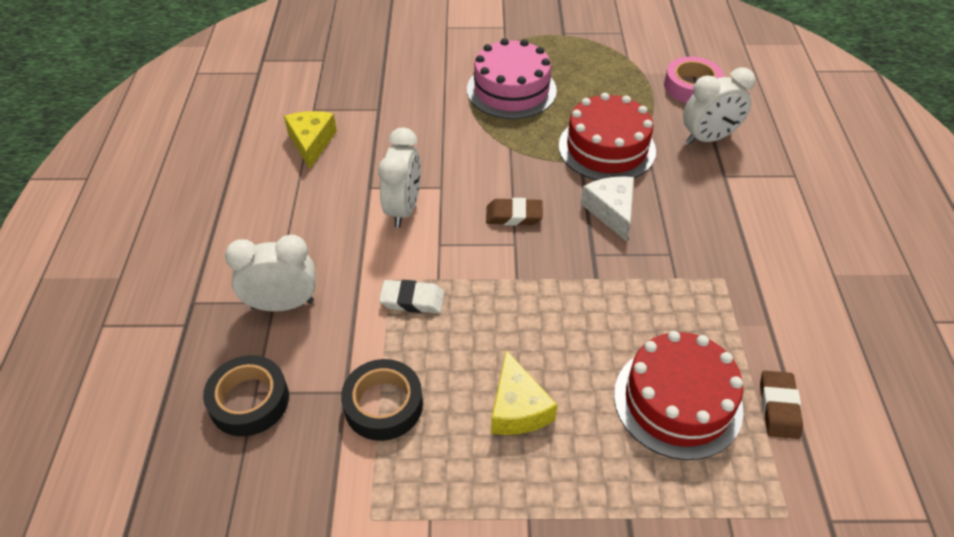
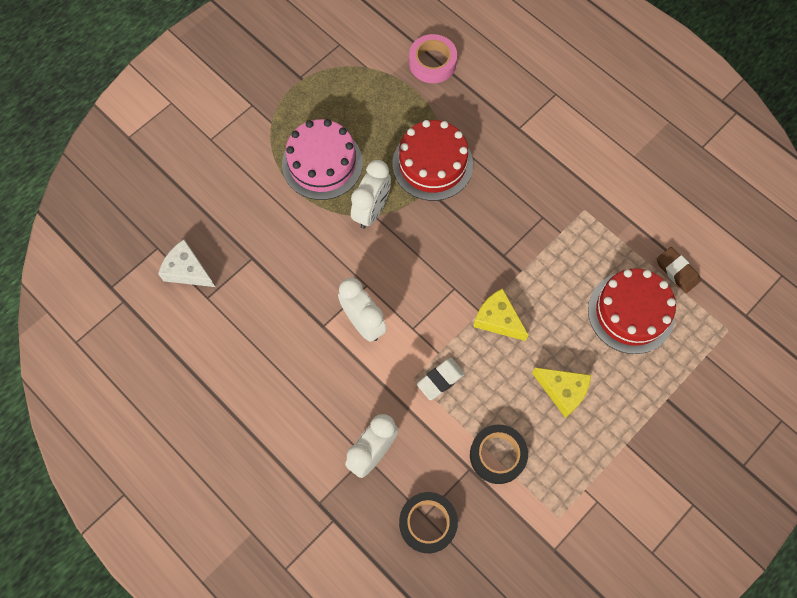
camera: 45 degrees left, 20 degrees up
(311, 143) = (242, 326): yellow cheese -> yellow cheese (498, 319)
(514, 215) = (432, 267): brown eraser -> none
(611, 211) = (483, 214): white cheese -> white cheese (187, 270)
(708, 138) = (483, 103): white clock -> white clock (372, 211)

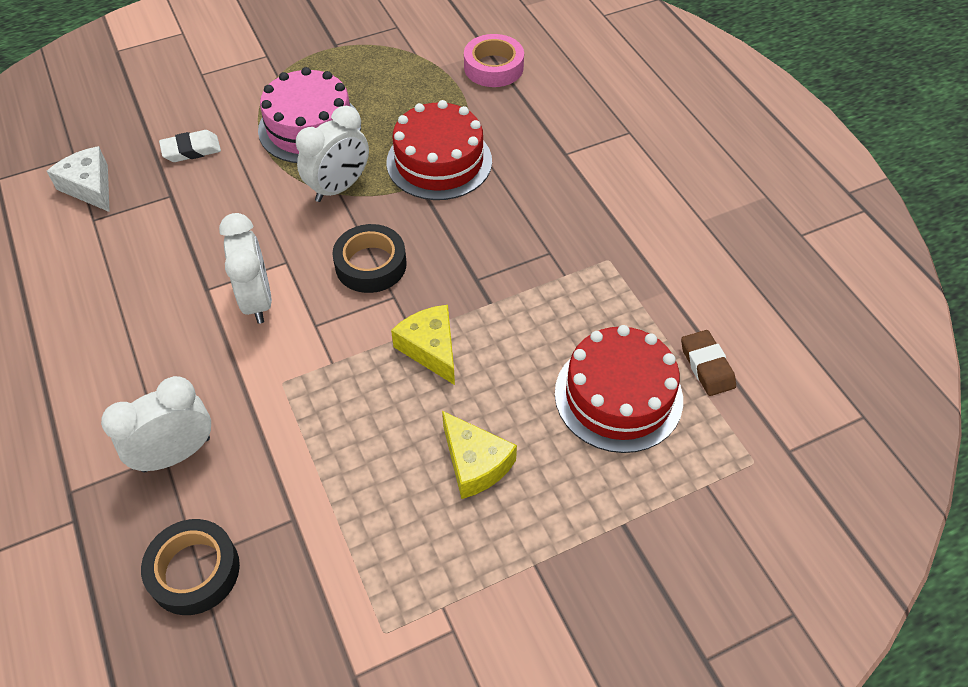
camera: 20 degrees right, 15 degrees down
(440, 380) = (316, 395): white eraser -> white eraser (191, 150)
(497, 455) = (340, 515): black tape -> black tape (371, 264)

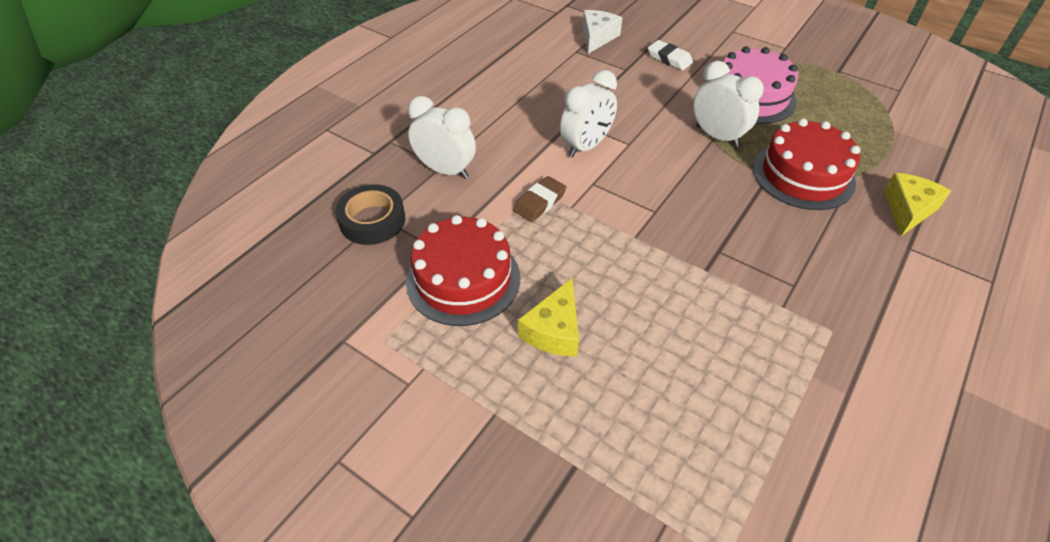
camera: 60 degrees right, 5 degrees down
(339, 187) = (717, 136): white clock -> white clock turned 150 degrees counterclockwise
(371, 264) = (670, 185): black tape -> none
(431, 349) = (630, 254): yellow cheese -> yellow cheese (908, 210)
(493, 67) = (937, 160): pink tape -> none
(618, 396) = (698, 404): red cake -> red cake (463, 279)
(707, 366) = (796, 466): brown eraser -> brown eraser (539, 202)

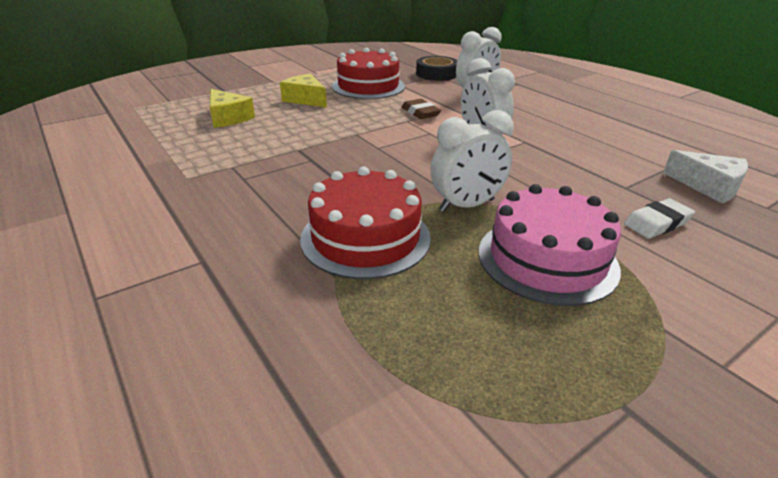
camera: 110 degrees right, 15 degrees down
(908, 210) = (246, 292): yellow cheese -> yellow cheese (228, 118)

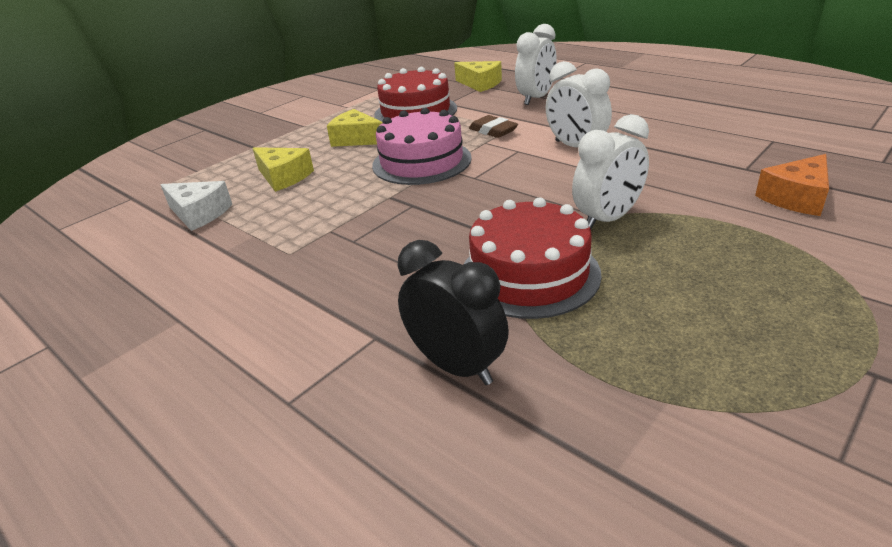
camera: 10 degrees left, 0 degrees up
(247, 302) = (456, 366): none -> black clock
(436, 74) = (480, 84): black tape -> yellow cheese
(547, 259) = (718, 255): pink cake -> pink cake (421, 161)
(657, 223) = (796, 197): white eraser -> orange cheese
(708, 186) = (820, 152): white cheese -> white cheese (199, 214)

